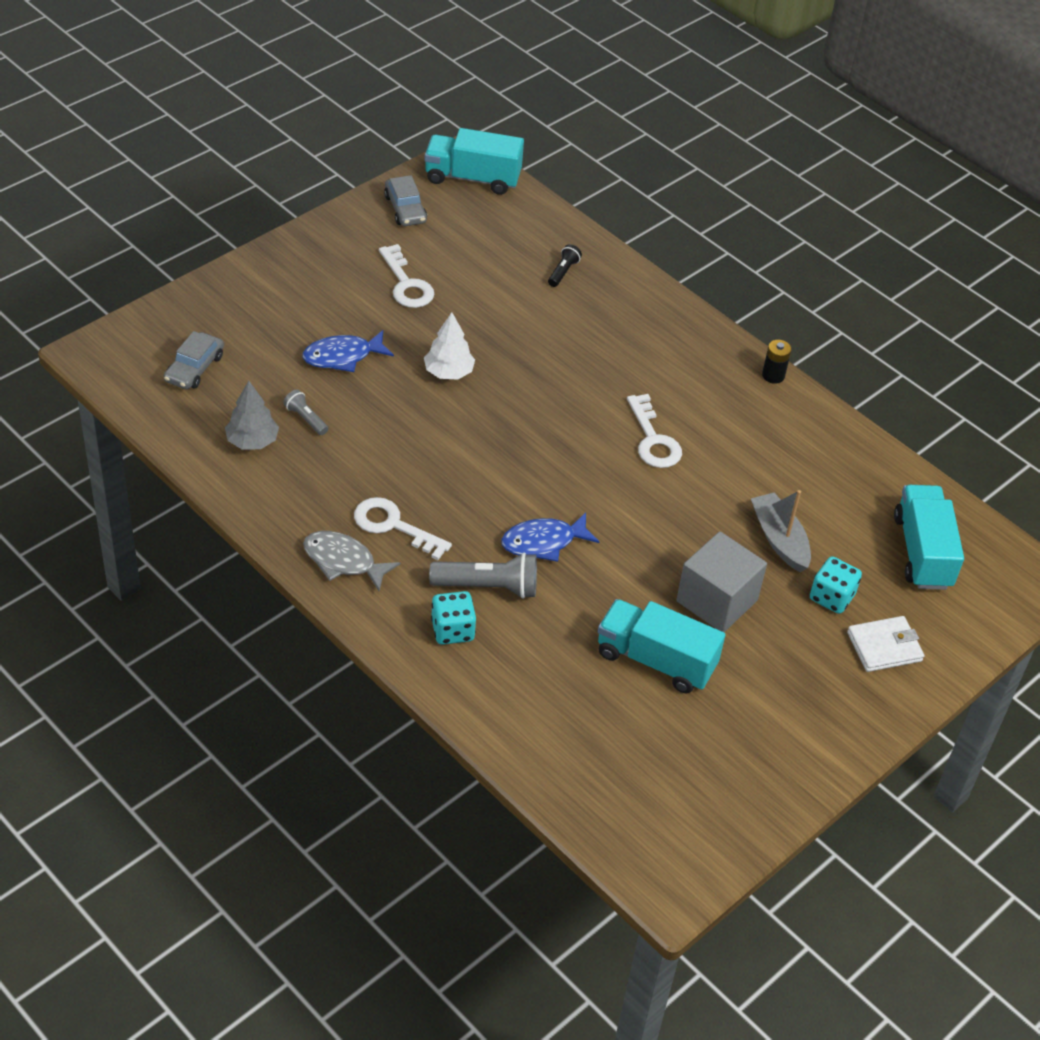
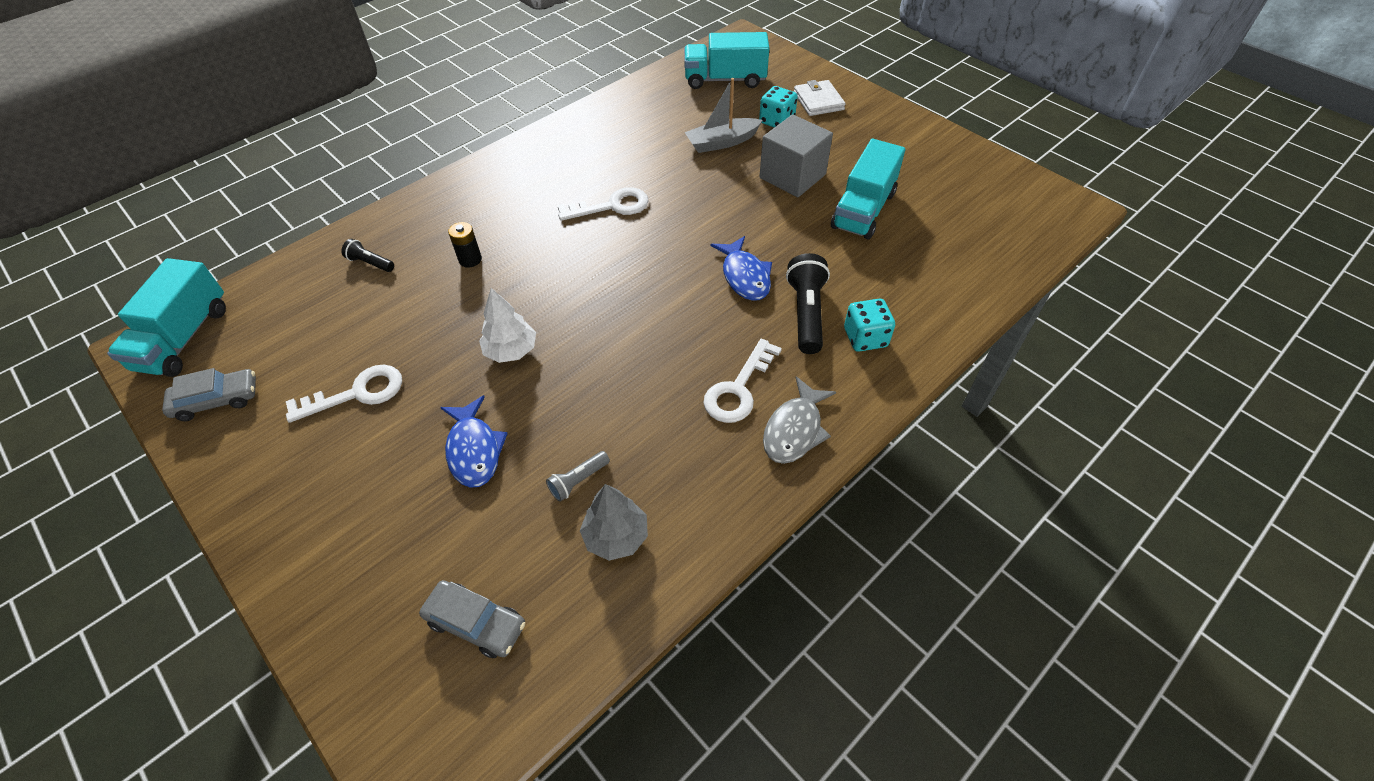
camera: 85 degrees left, 5 degrees up
(488, 587) = (806, 313): grey flashlight -> black flashlight
(773, 375) = (536, 137): black battery -> black battery (470, 259)

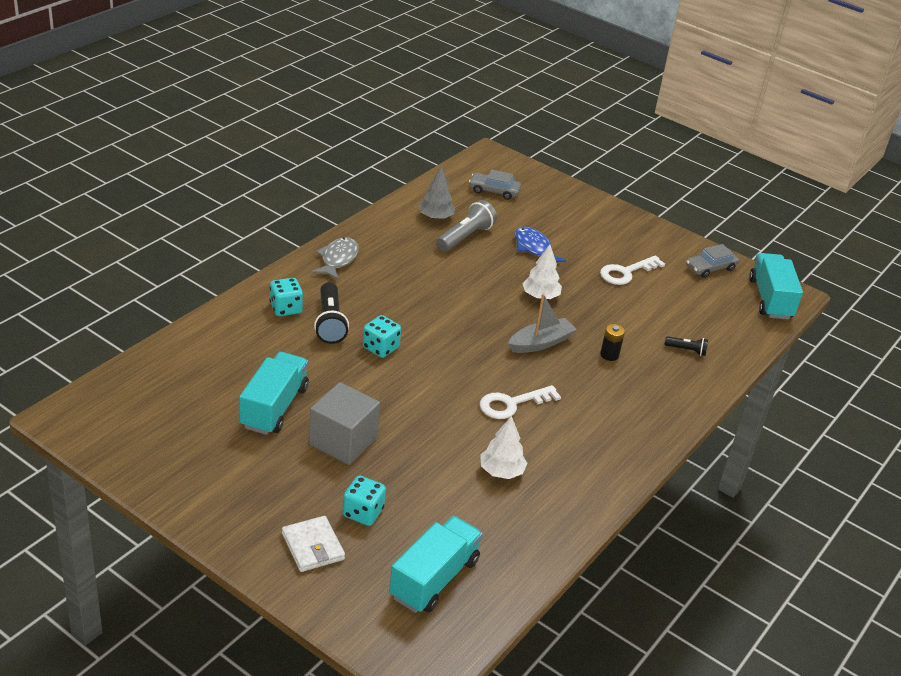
camera: 165 degrees right, 15 degrees down
(578, 481) = (465, 237): grey flashlight -> grey flashlight, size x1.85
(646, 146) = (501, 471): none -> white tree
(721, 142) = (422, 480): grey boat -> grey boat (541, 343)
(725, 80) = (434, 579): turquoise truck -> turquoise truck turned 45 degrees counterclockwise
(738, 389) = (376, 278): white key -> none
(744, 276) = (380, 348): blue fish -> turquoise dice

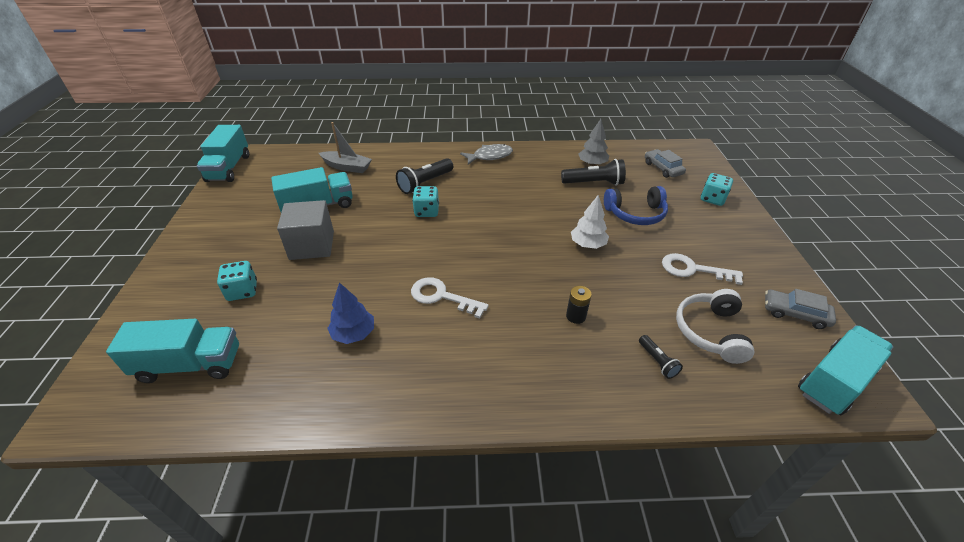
camera: 55 degrees right, 5 degrees up
(87, 437) = (229, 168): none -> turquoise truck
(285, 308) = (417, 164): turquoise dice -> turquoise dice (712, 199)
(313, 546) = (188, 288): white wallet -> none
(465, 237) = (594, 183): grey flashlight -> black flashlight
(501, 471) = (353, 333): white tree -> blue tree
(534, 248) = (635, 214): blue fish -> blue headphones
(541, 343) = (534, 273): grey boat -> grey boat (347, 167)
(687, 311) = (710, 331): none -> white headphones

